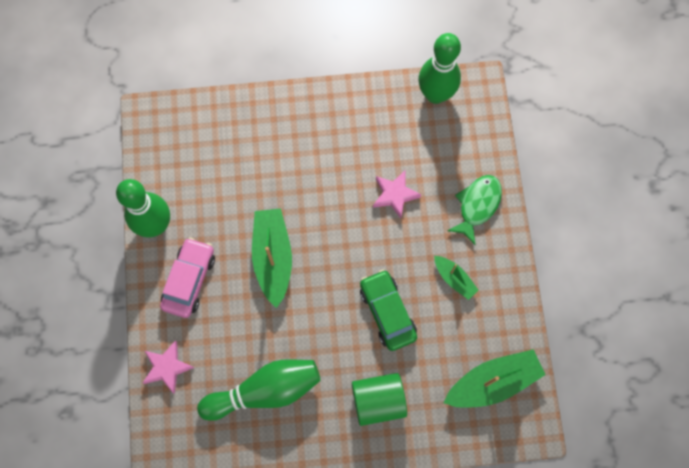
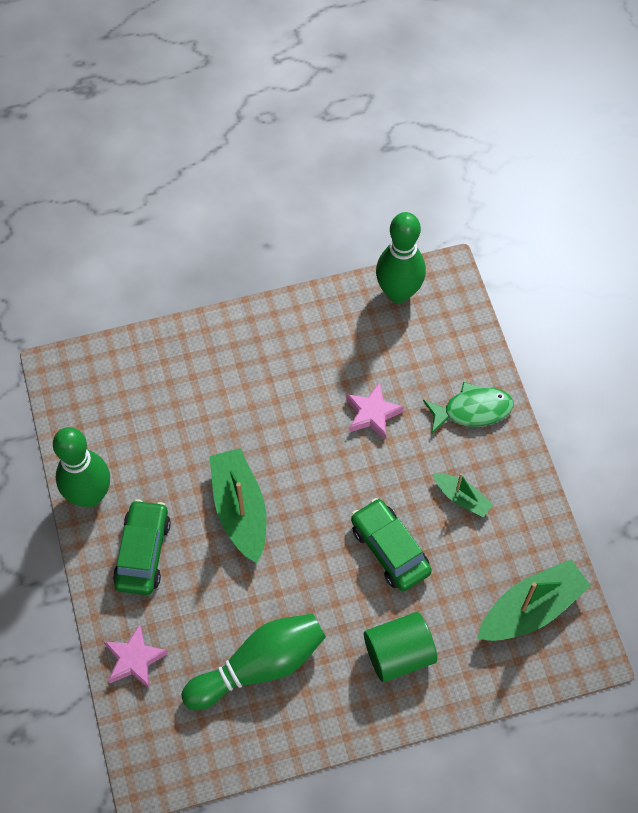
camera: 10 degrees left, 10 degrees down
(189, 280) = (143, 552): pink car -> green car
(477, 205) = (472, 410): green fish -> green fish turned 60 degrees clockwise

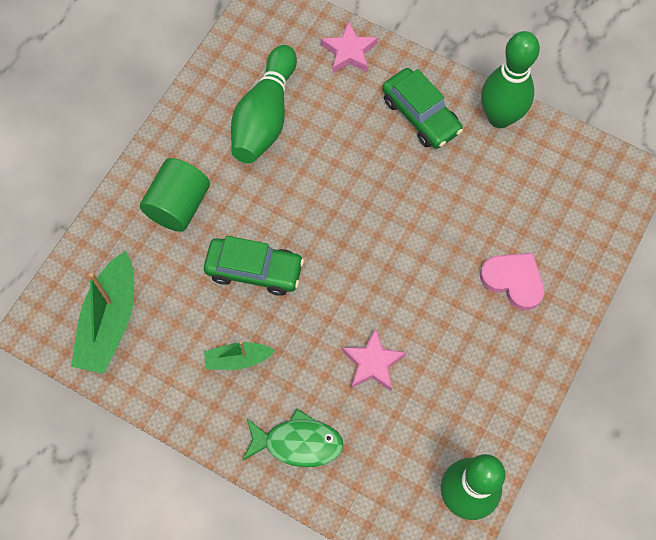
camera: 135 degrees right, 5 degrees up
(221, 379) = (513, 281): none -> pink heart
(240, 509) = (390, 201): green boat -> none
(472, 410) = (298, 443): green fish -> green fish turned 120 degrees counterclockwise

